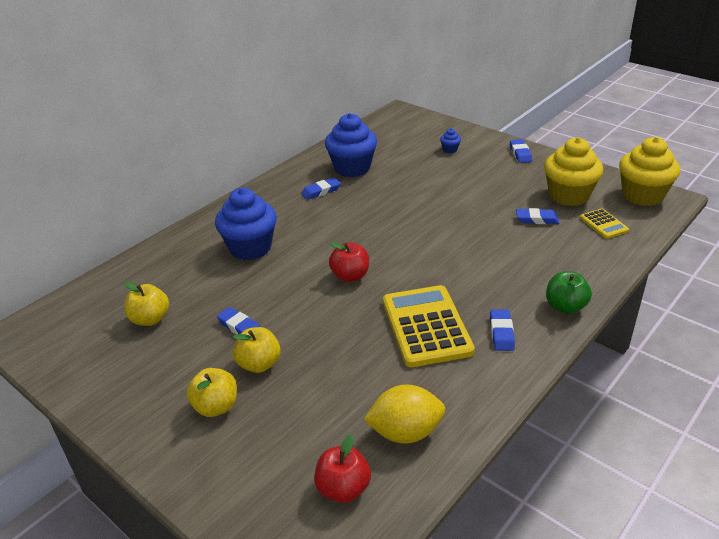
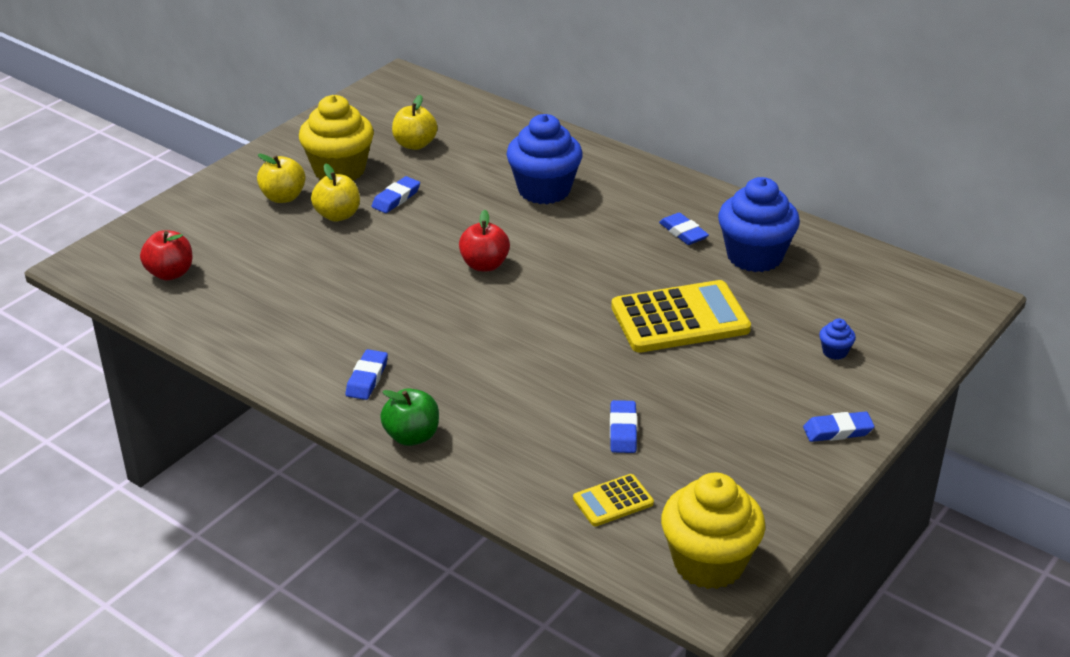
camera: 85 degrees right, 0 degrees up
(405, 432) = (227, 307): yellow lemon -> none
(426, 326) = (384, 322): yellow calculator -> yellow calculator (680, 319)
(501, 333) = (367, 378): blue eraser -> blue eraser turned 75 degrees counterclockwise
(568, 195) = (698, 473): yellow cupcake -> yellow cupcake (339, 170)

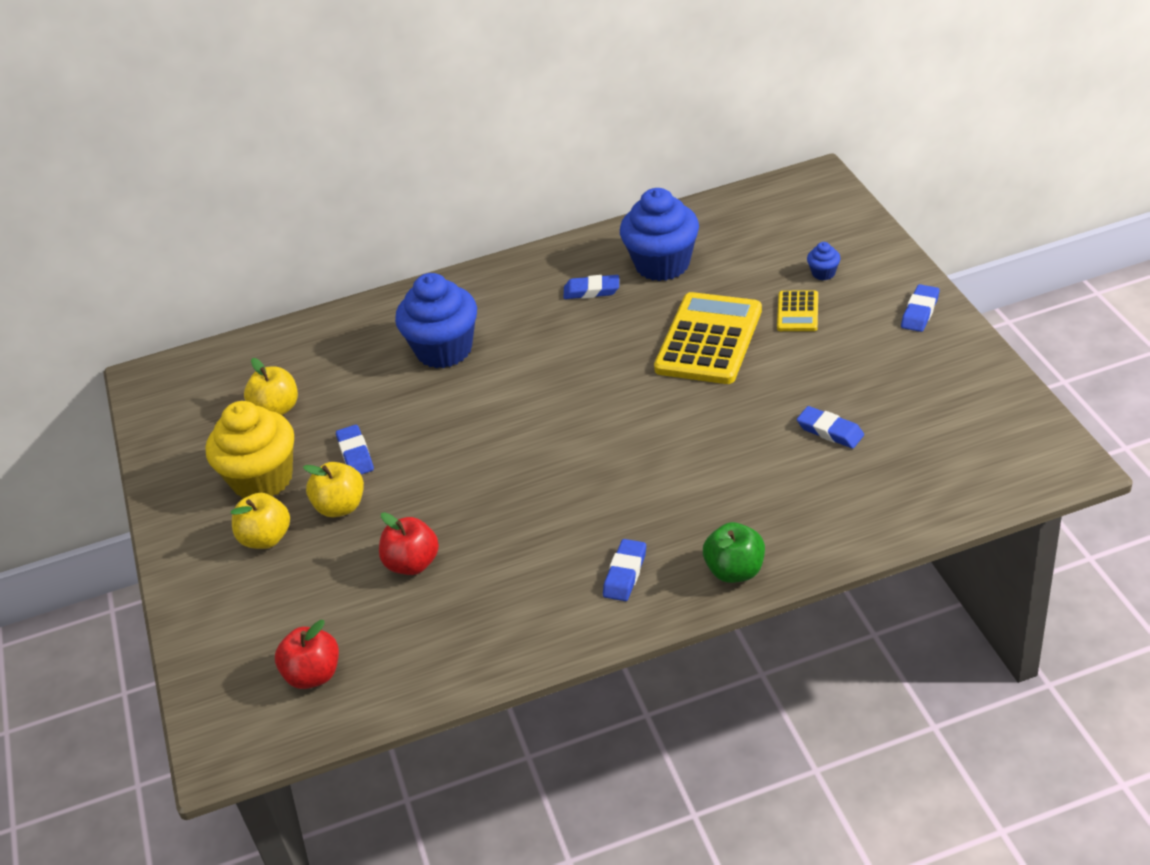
camera: 50 degrees left, 5 degrees up
(367, 378) = (625, 573): blue eraser -> blue eraser turned 60 degrees clockwise
(484, 265) = (522, 431): red apple -> red apple (412, 563)
(613, 501) = (915, 471): yellow calculator -> yellow calculator (797, 312)
(709, 563) = (1026, 445): yellow cupcake -> none

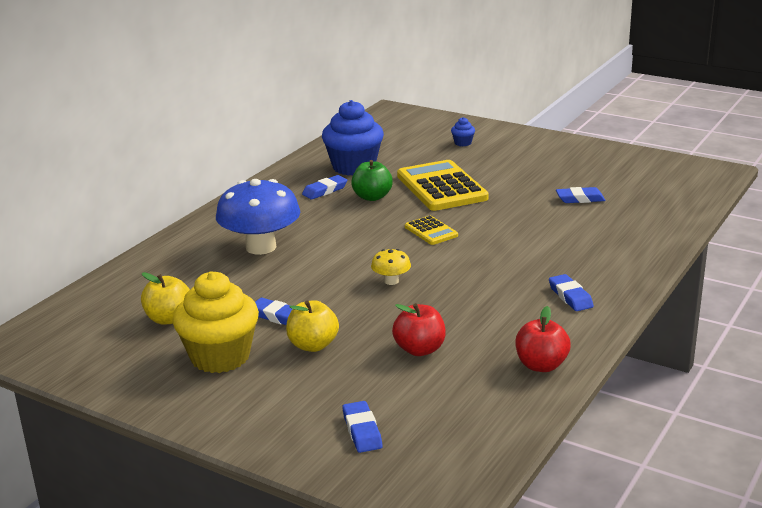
camera: 45 degrees left, 15 degrees down
(266, 538) = (278, 384): yellow apple -> none
(313, 675) = (444, 433): red apple -> red apple (541, 365)
(444, 350) = (261, 247): blue cupcake -> blue mushroom
(495, 458) = (391, 281): none -> yellow mushroom
(735, 571) = (631, 270): green apple -> green apple (372, 197)
(797, 312) = (475, 161): yellow calculator -> yellow calculator (431, 231)
(920, 312) = (544, 142): blue eraser -> blue eraser (362, 431)

